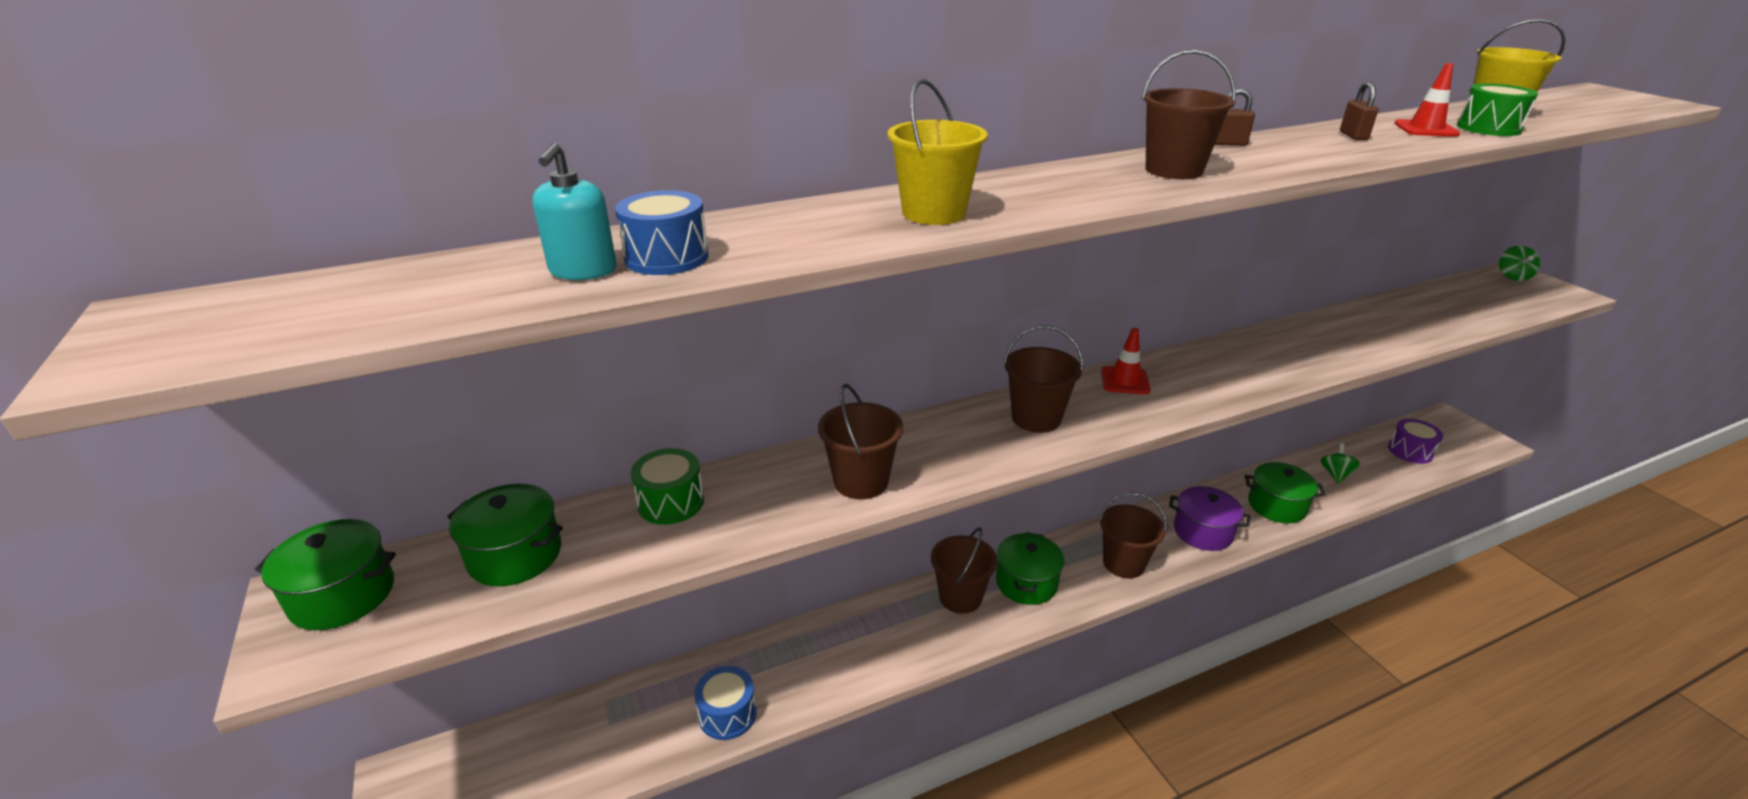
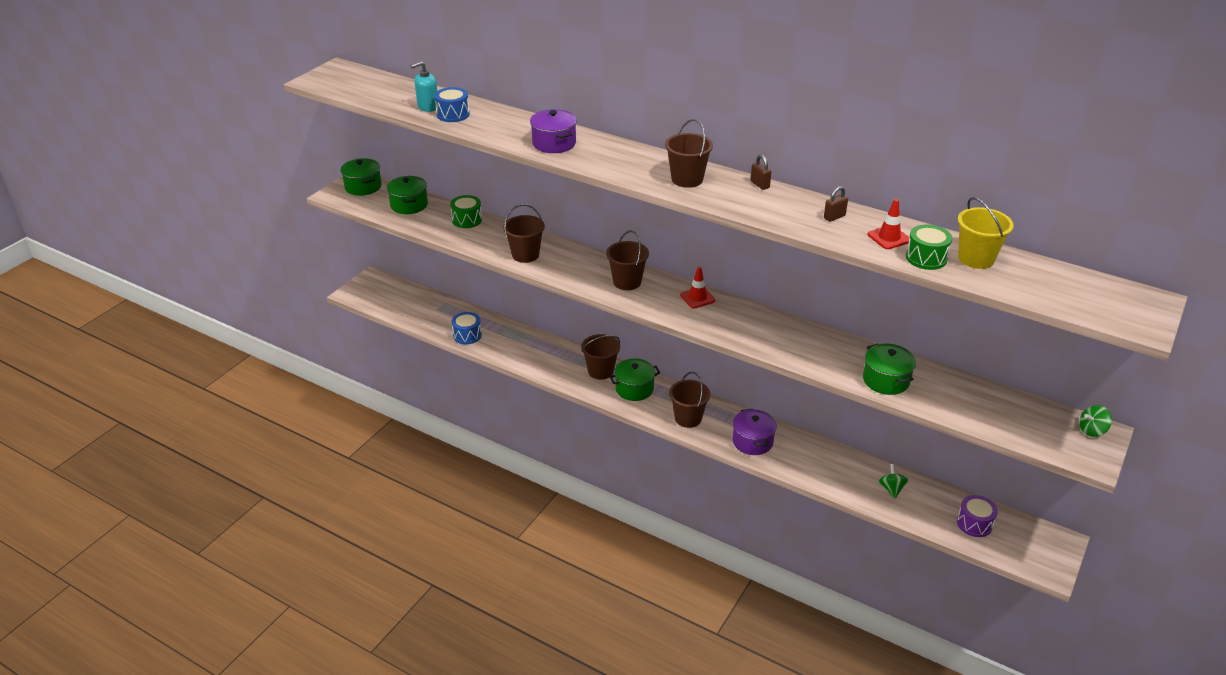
camera: 55 degrees right, 5 degrees up
(934, 213) = (554, 143): yellow bucket -> purple pot
(1276, 506) = (818, 467): green pot -> green pot (886, 380)
(1335, 474) = (891, 489): green spinning top -> green spinning top turned 75 degrees counterclockwise

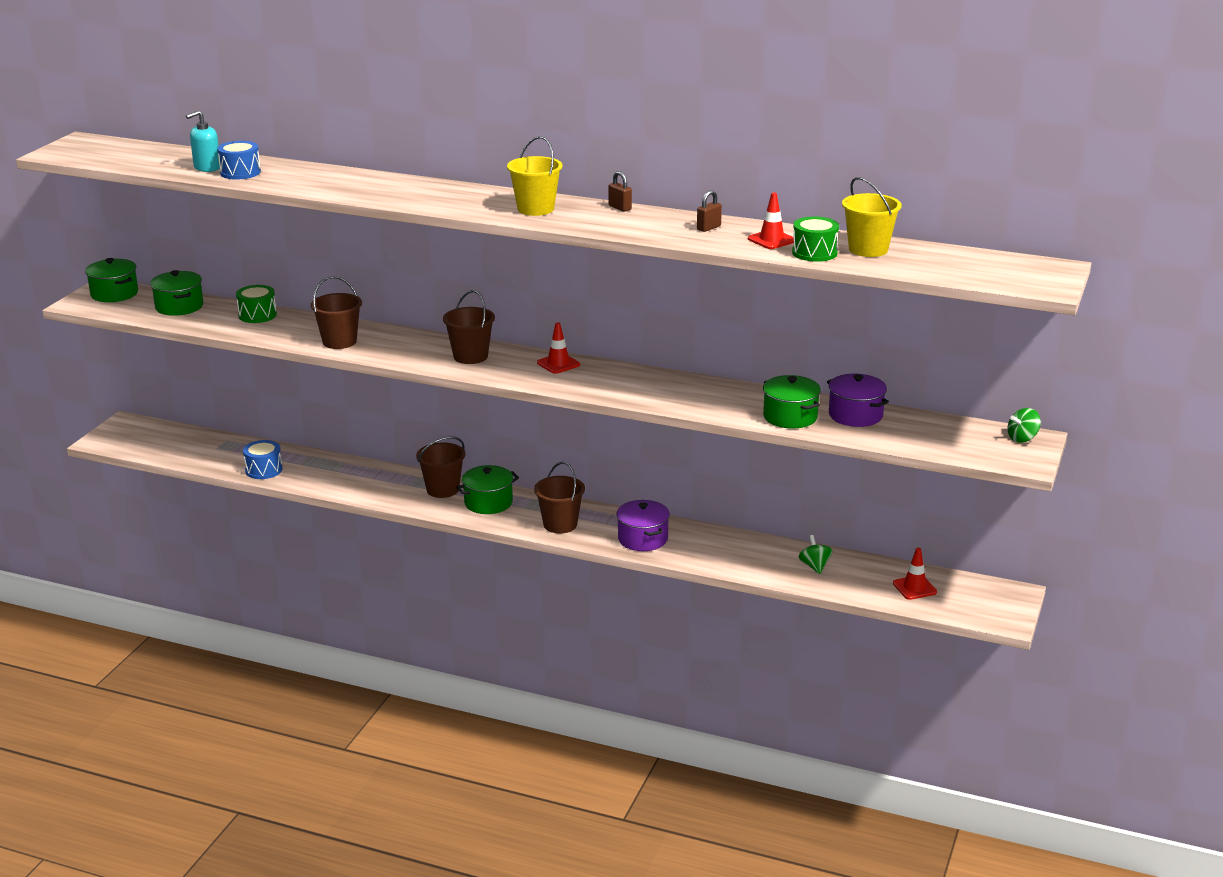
camera: 10 degrees left, 10 degrees down
(554, 143) = (371, 189): purple pot -> purple pot (855, 415)
(687, 179) = (535, 209): brown bucket -> yellow bucket
(974, 524) = (914, 588): purple drum -> red traffic cone

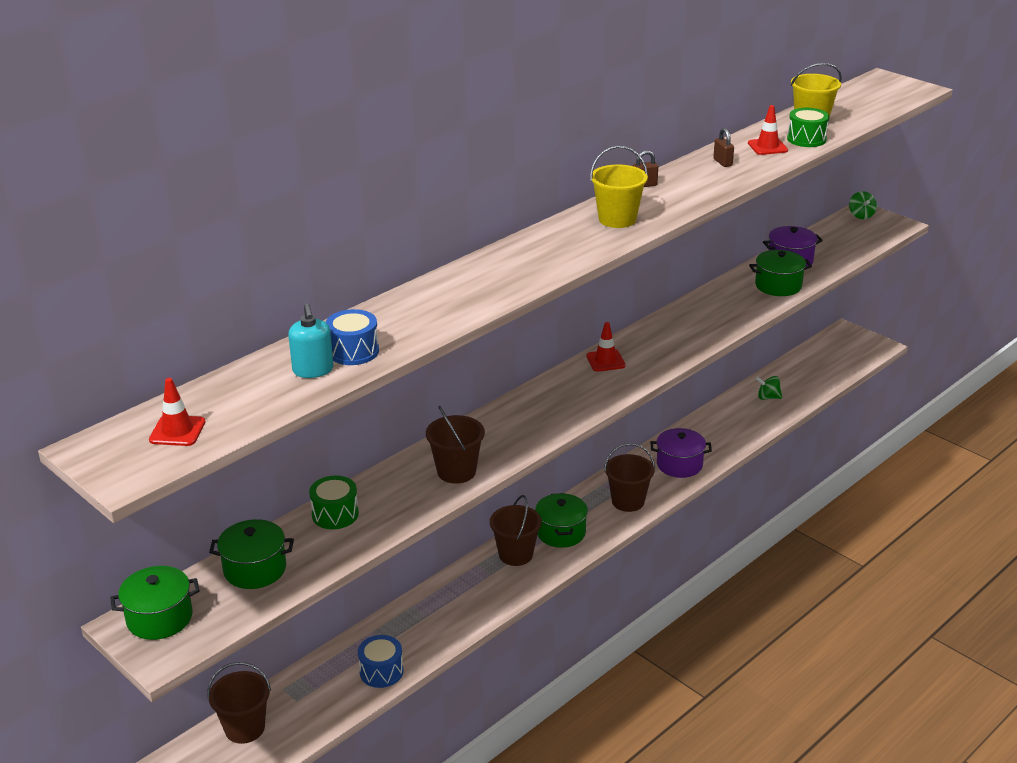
camera: 65 degrees left, 5 degrees up
(470, 356) = (554, 402): brown bucket -> brown bucket (245, 728)
(914, 588) = (820, 366): red traffic cone -> red traffic cone (177, 431)

